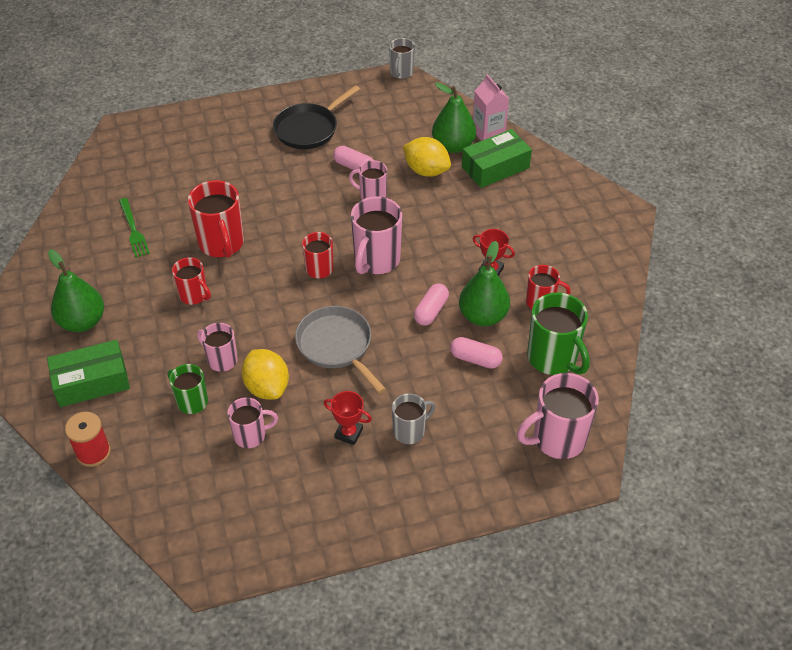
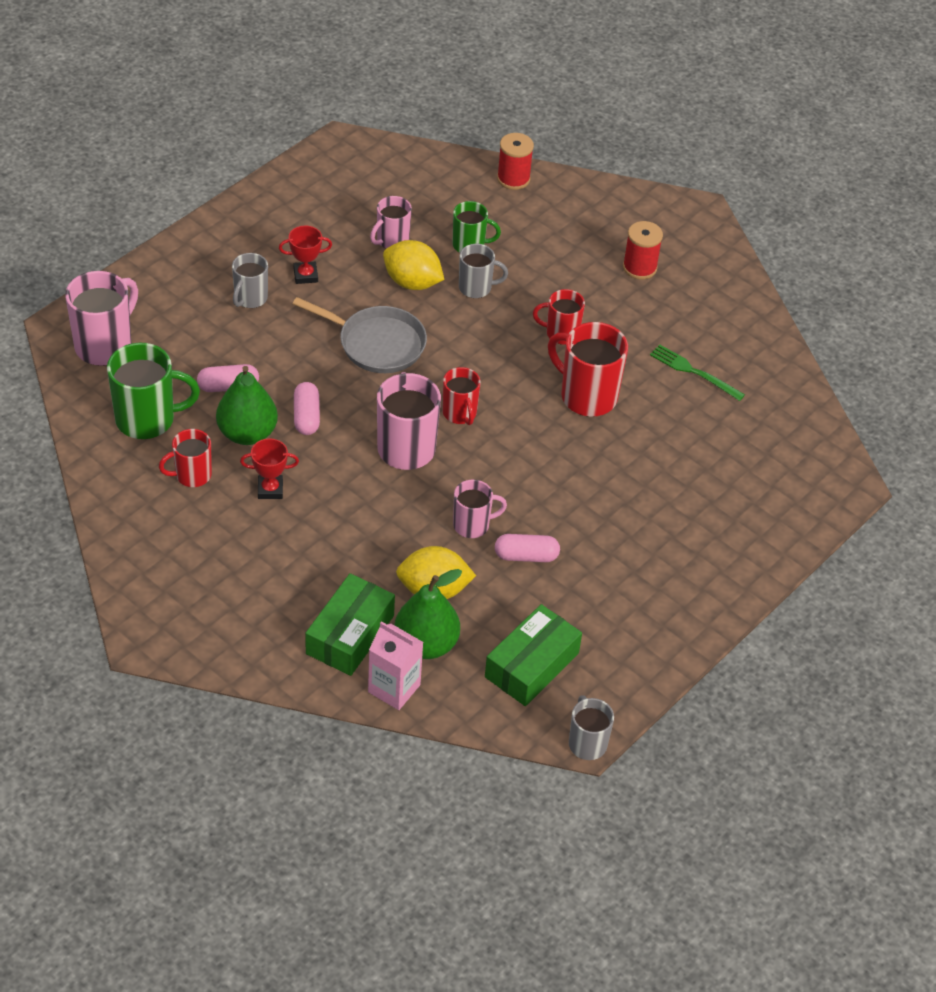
camera: 145 degrees right, 0 degrees up
(82, 322) = (639, 267): green pear -> red spool
(92, 382) = (574, 225): green box -> green box (531, 665)
(221, 360) = (476, 288): pink mug -> grey mug
(309, 129) = (628, 587): black pan -> none
(553, 358) = (147, 419): green mug -> green mug turned 150 degrees clockwise

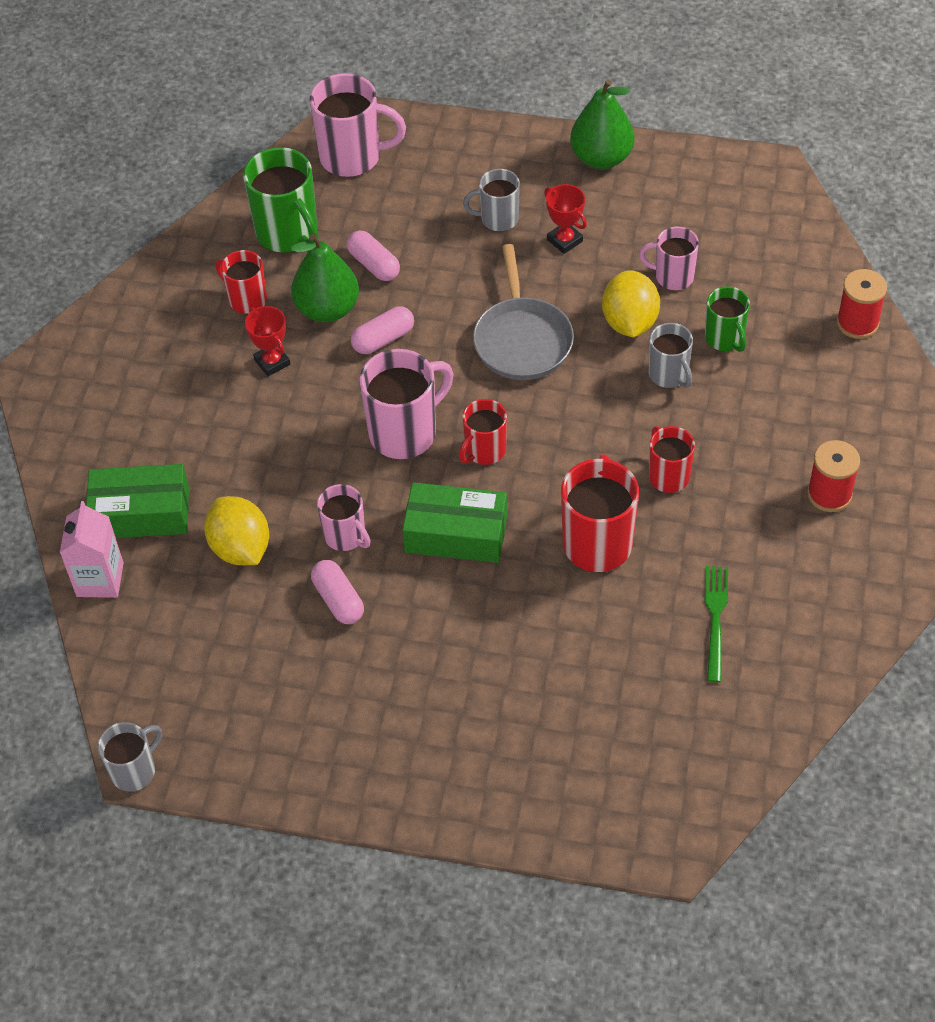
camera: 65 degrees right, 5 degrees up
(426, 644) = (169, 577): green pear -> green pear (601, 158)
(531, 665) = (201, 675): green box -> green box (456, 533)

